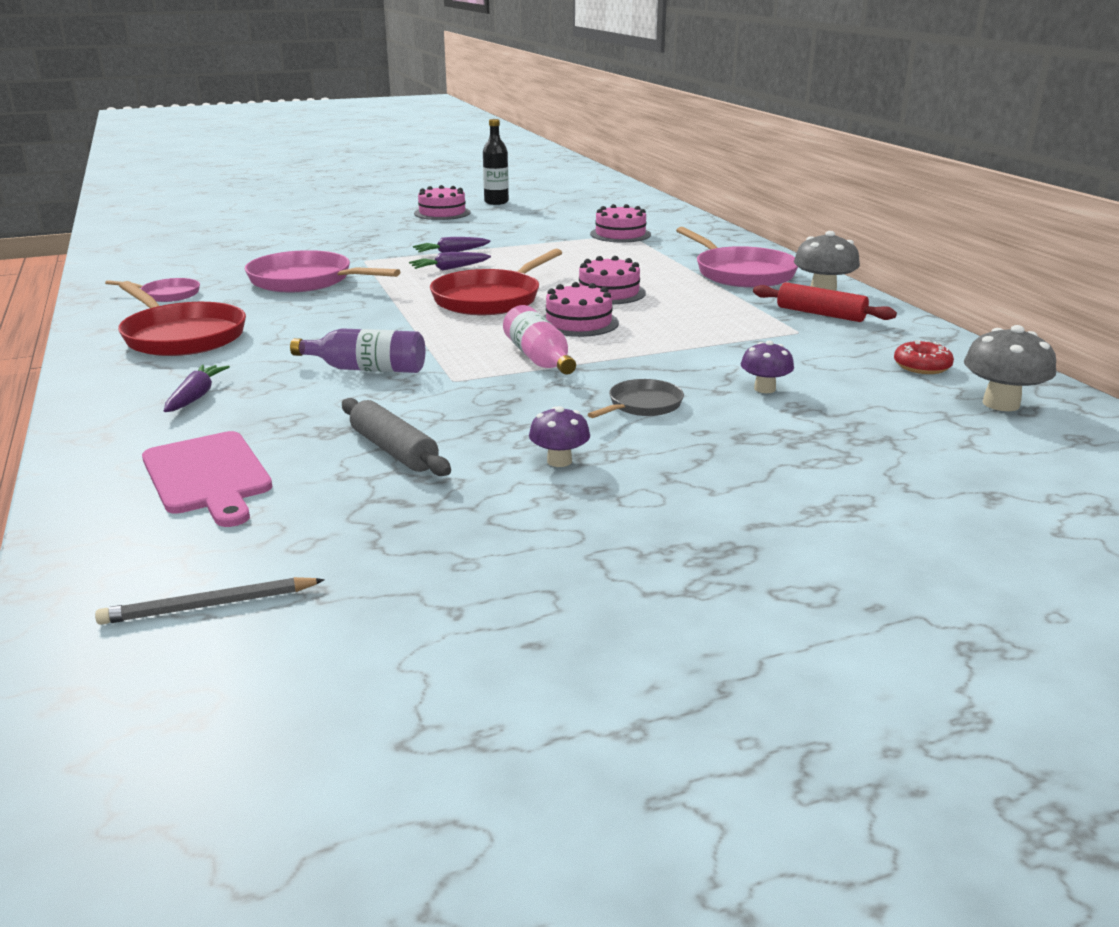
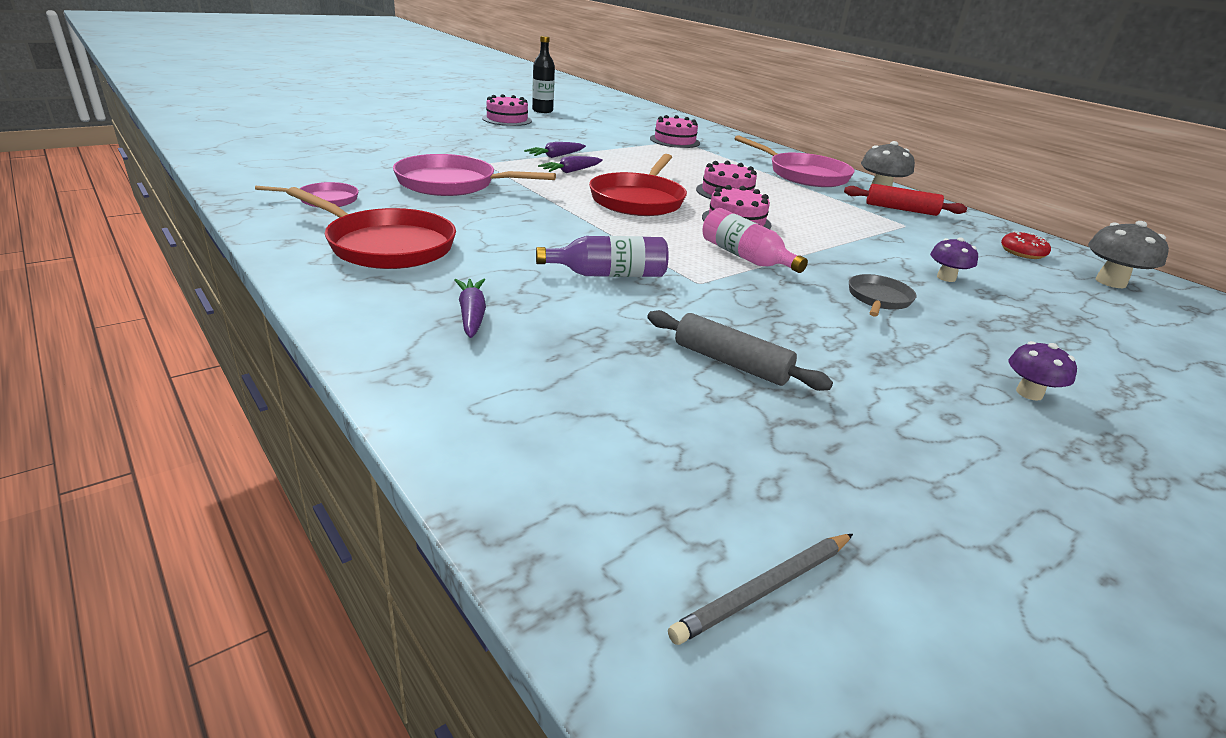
camera: 20 degrees left, 5 degrees up
(208, 476) = (584, 412): pink cutting board -> none
(559, 461) = (882, 361): purple mushroom -> purple mushroom (1029, 393)

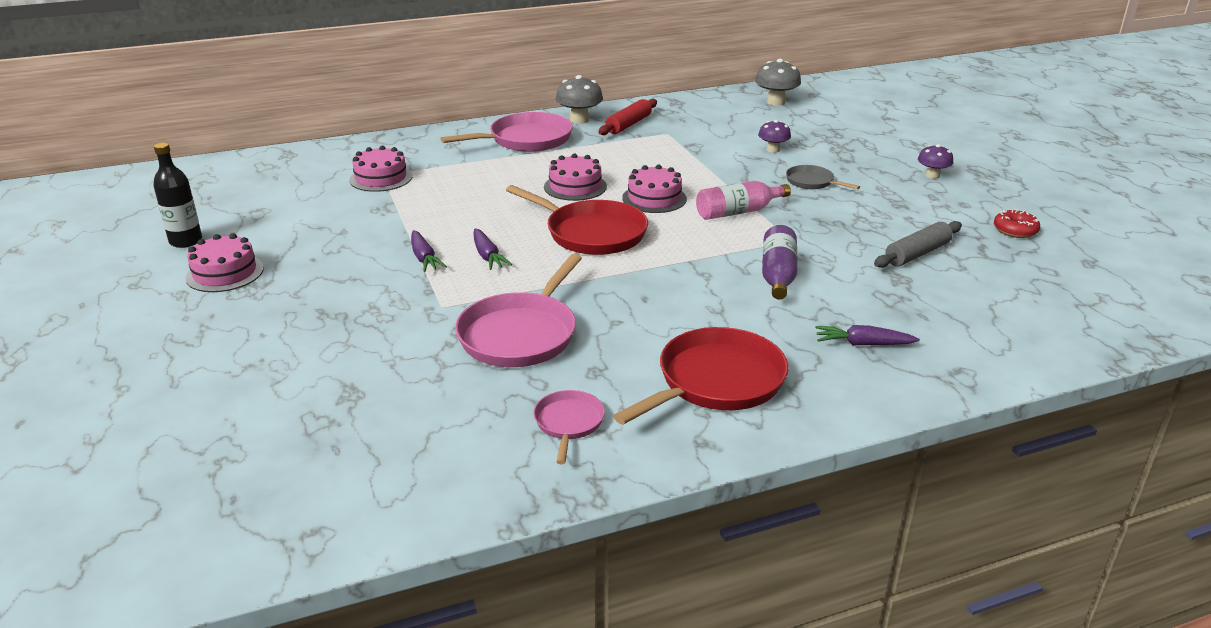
camera: 70 degrees left, 0 degrees up
(765, 589) = (1125, 288): grey pencil -> none
(1022, 252) = (724, 111): red donut -> red donut (1015, 230)

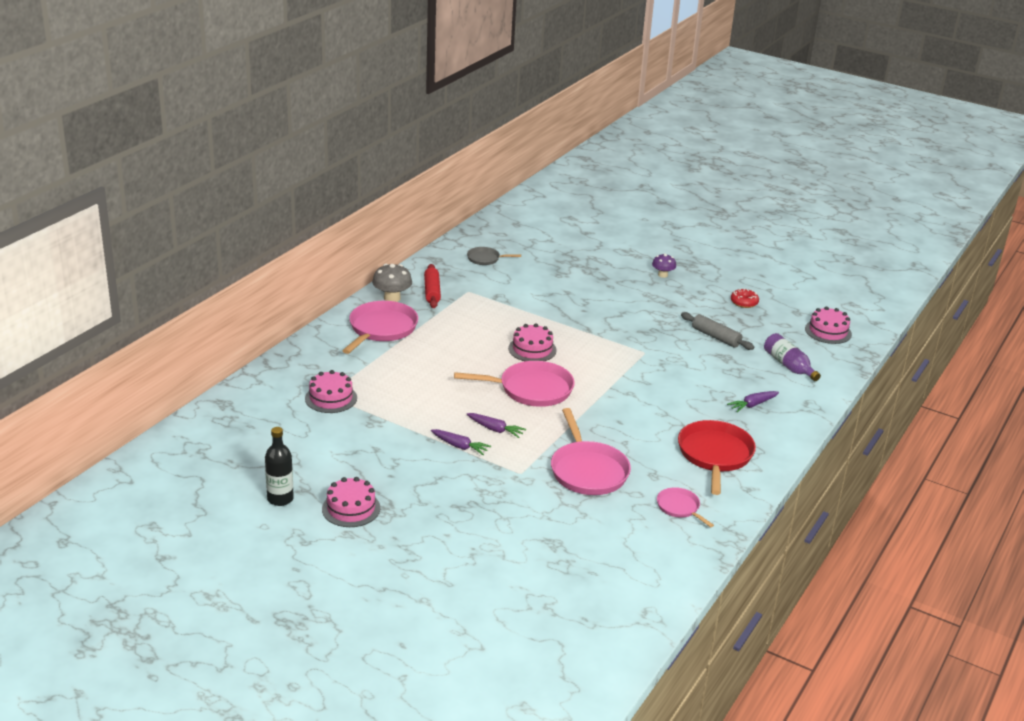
camera: 40 degrees left, 0 degrees up
(575, 187) = (472, 357): pink cake -> pink cake (828, 331)
(591, 233) = (531, 389): red pan -> pink pan
(738, 212) = (592, 342): pink bottle -> none
(773, 150) = (551, 284): purple mushroom -> none
(776, 102) = (501, 239): grey mushroom -> none
(778, 275) = (666, 379): purple bottle -> purple bottle (788, 366)
(812, 182) = (605, 303): grey pan -> grey pan (485, 259)
(917, 254) = (716, 337): grey rolling pin -> grey rolling pin turned 60 degrees counterclockwise

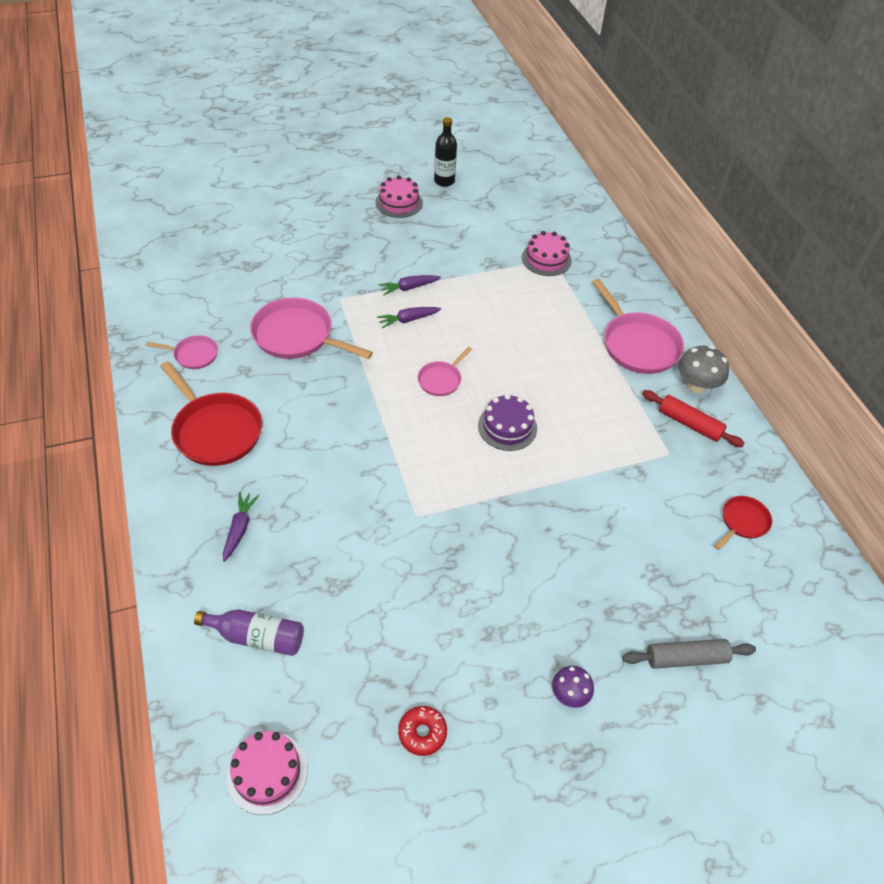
camera: 130 degrees right, 20 degrees up
(485, 259) = (743, 522): grey pan -> red pan
(531, 389) = (441, 380): pink pan -> pink pan, size x0.53
(532, 349) = (507, 427): pink cake -> purple cake
(716, 337) = (380, 615): grey rolling pin -> grey rolling pin (686, 658)

